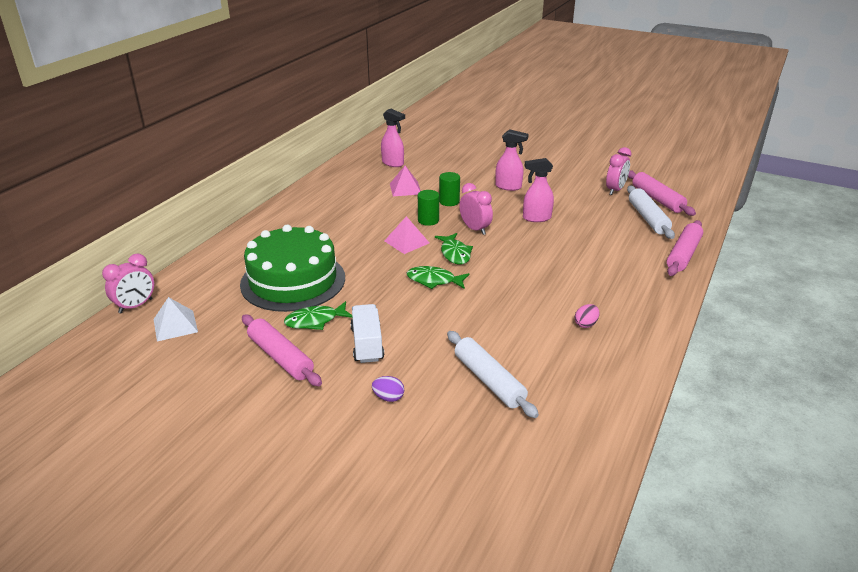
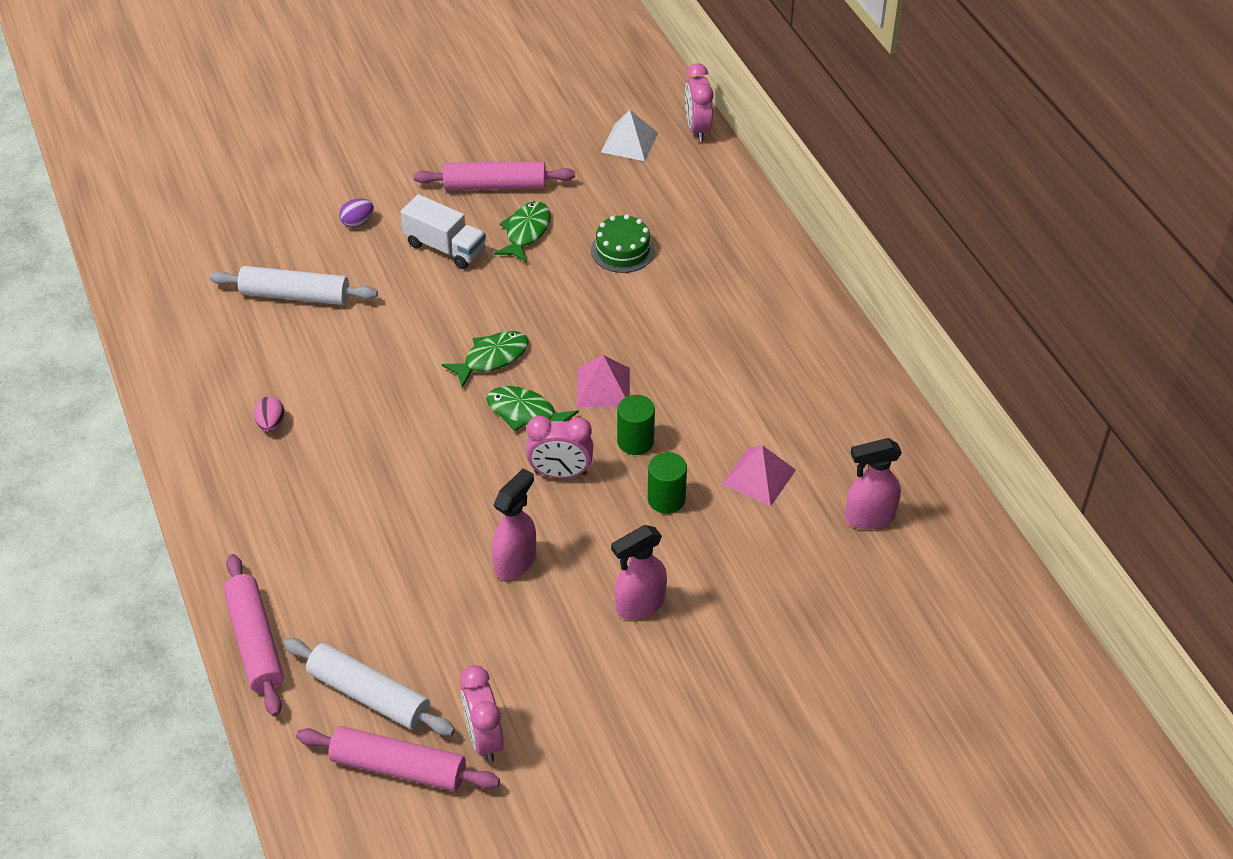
camera: 130 degrees right, 15 degrees up
(293, 281) = (622, 250): green cake -> green cake, size x0.45

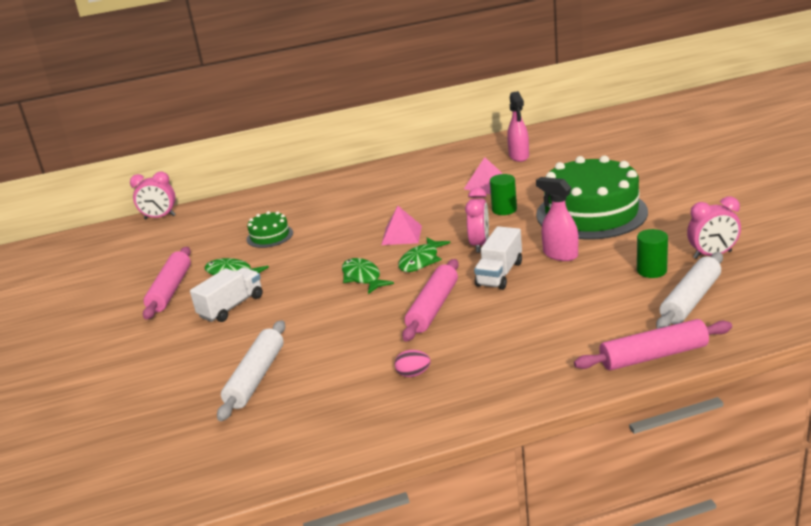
camera: 80 degrees left, 20 degrees down
(357, 222) = (177, 352): purple egg -> none
(398, 767) = (748, 283): pink rolling pin -> pink rolling pin (433, 308)
(475, 496) = (499, 274): none -> white truck
(629, 142) = (157, 240): white pyramid -> none
(635, 441) = (453, 222): green cylinder -> green cylinder (651, 271)
(639, 604) = (591, 213): pink spray bottle -> green cake

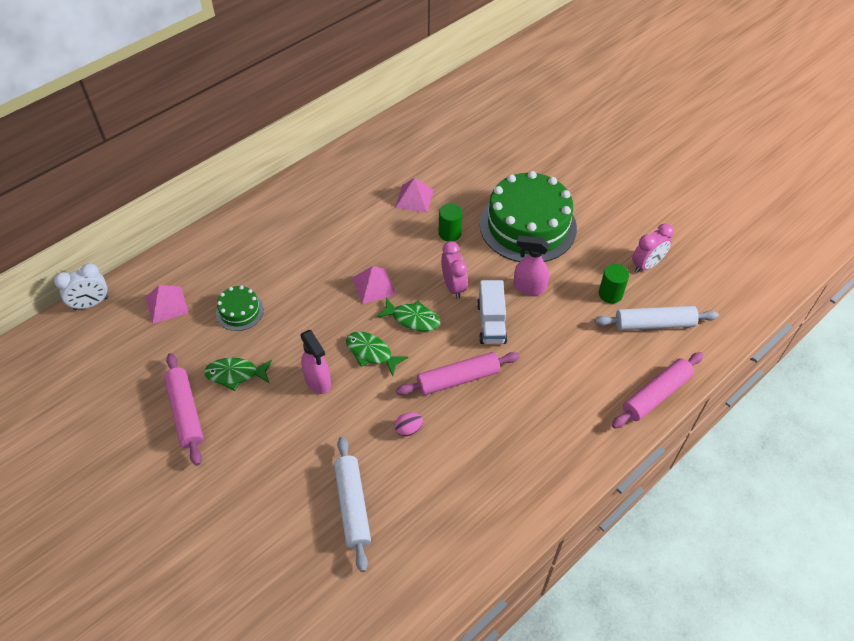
camera: 30 degrees left, 25 degrees up
(160, 217) = (91, 303): pink clock -> white clock
(215, 225) = (167, 304): none -> pink pyramid
(231, 307) = (267, 421): white truck -> none
(413, 374) = (486, 464): pink egg -> pink egg (408, 429)
(421, 261) = (412, 319): green fish -> green fish turned 75 degrees counterclockwise
(433, 308) = (458, 379): pink rolling pin -> pink rolling pin turned 75 degrees clockwise
(519, 156) = (422, 151): pink spray bottle -> pink spray bottle (318, 381)
(690, 300) = (654, 324): white rolling pin -> white rolling pin turned 75 degrees clockwise

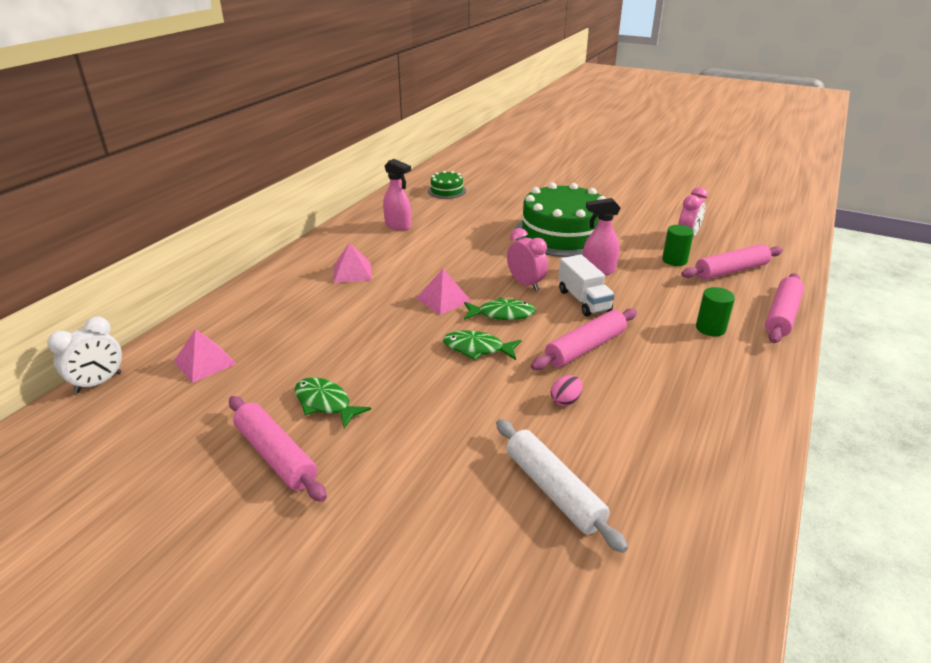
camera: 20 degrees left, 20 degrees down
(235, 374) = (325, 403): green fish -> green fish turned 60 degrees clockwise
(239, 311) = (301, 349): green cake -> green cake (447, 191)
(318, 381) = (431, 385): pink spray bottle -> pink spray bottle (398, 226)
(414, 198) = (442, 236): pink pyramid -> pink pyramid (352, 272)
(449, 233) = (493, 251): green cylinder -> green cylinder (710, 328)
(654, 324) = (731, 271): white rolling pin -> pink rolling pin

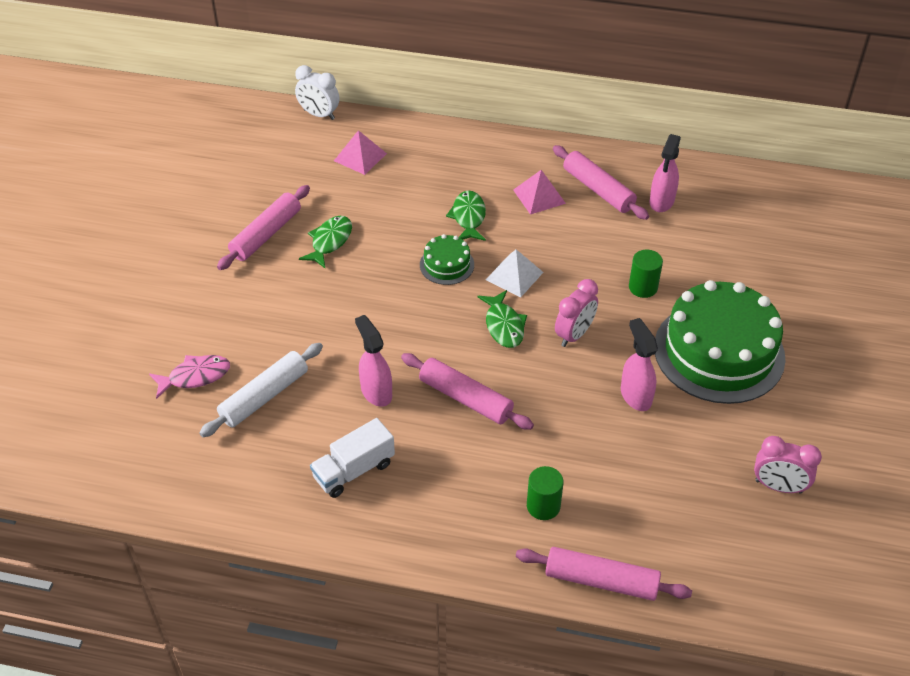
camera: 75 degrees right, 15 degrees up
(443, 299) = (514, 276): pink pyramid -> white pyramid
(447, 191) = (788, 220): green cake -> green cake (447, 265)
(477, 349) = (436, 318): green fish -> green fish (468, 217)
(502, 558) = (195, 376): none -> pink fish
(565, 401) = (376, 392): pink egg -> pink spray bottle
(583, 300) = (558, 388): white truck -> white truck (354, 470)
(674, 260) = (700, 472): green cylinder -> green cylinder (643, 287)
(731, 271) = (698, 533): pink rolling pin -> pink rolling pin (598, 189)

